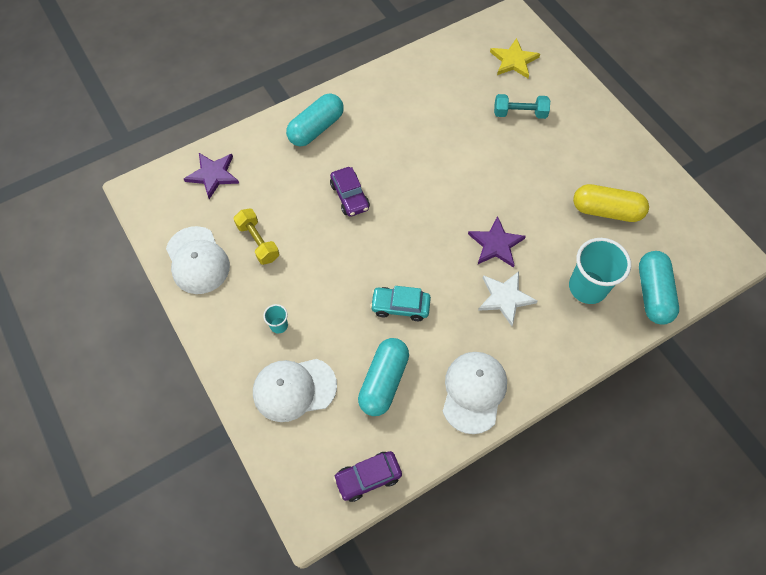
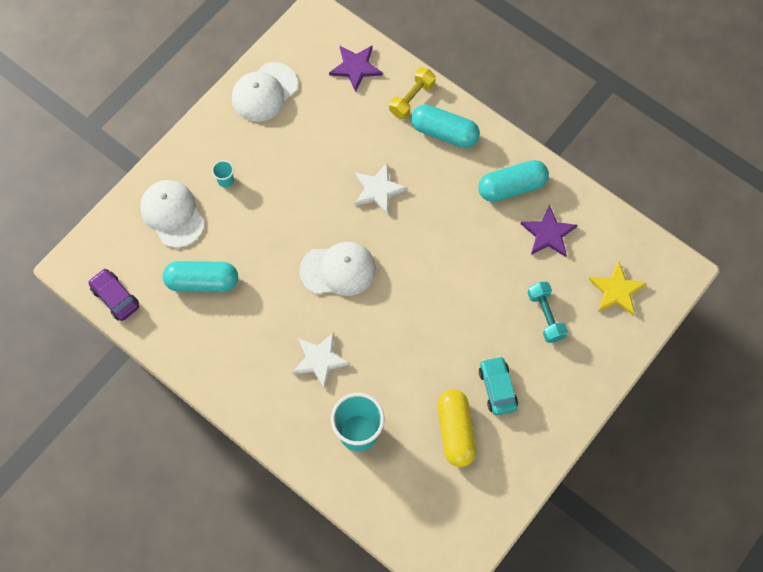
camera: 70 degrees right, 5 degrees up
(258, 242) = (300, 132): yellow dumbbell -> yellow dumbbell (412, 98)
(350, 196) = (378, 190): purple car -> white star
(400, 306) = (278, 272): turquoise car -> turquoise car (497, 388)
(473, 392) = (217, 358): white cap -> white cap (338, 270)
(496, 244) = (375, 336): purple star -> purple star (548, 234)
(652, 293) = (374, 496): turquoise capsule -> turquoise capsule (511, 187)

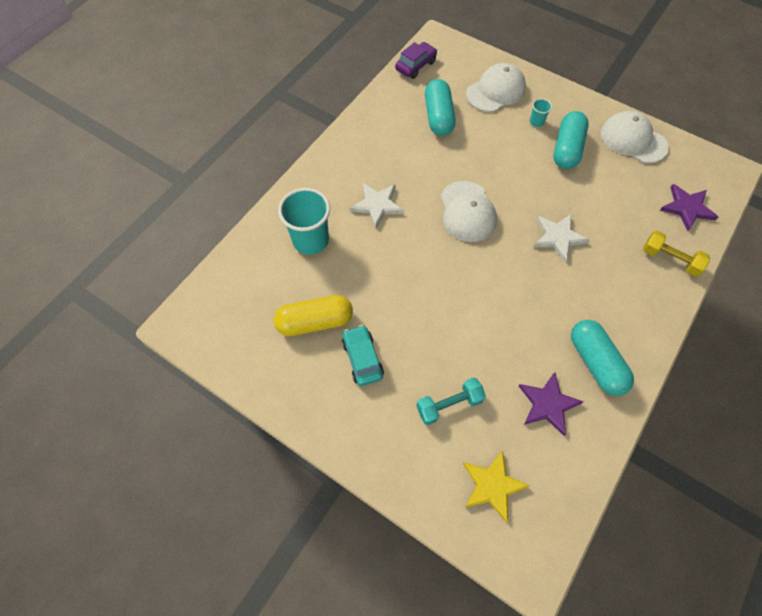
camera: 85 degrees right, 5 degrees down
(444, 133) = (640, 292): turquoise capsule -> turquoise capsule (567, 149)
(497, 388) = (362, 358): turquoise car -> turquoise car turned 90 degrees counterclockwise

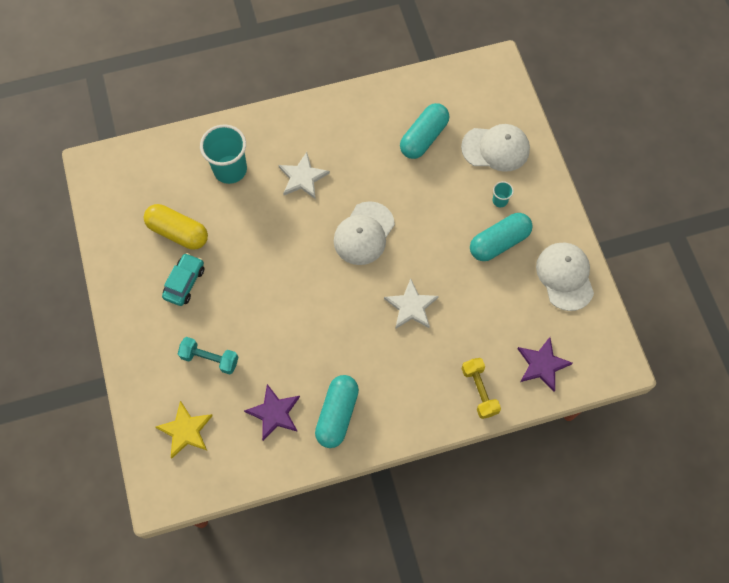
camera: 40 degrees right, 5 degrees up
(415, 66) = (452, 77): purple car -> none

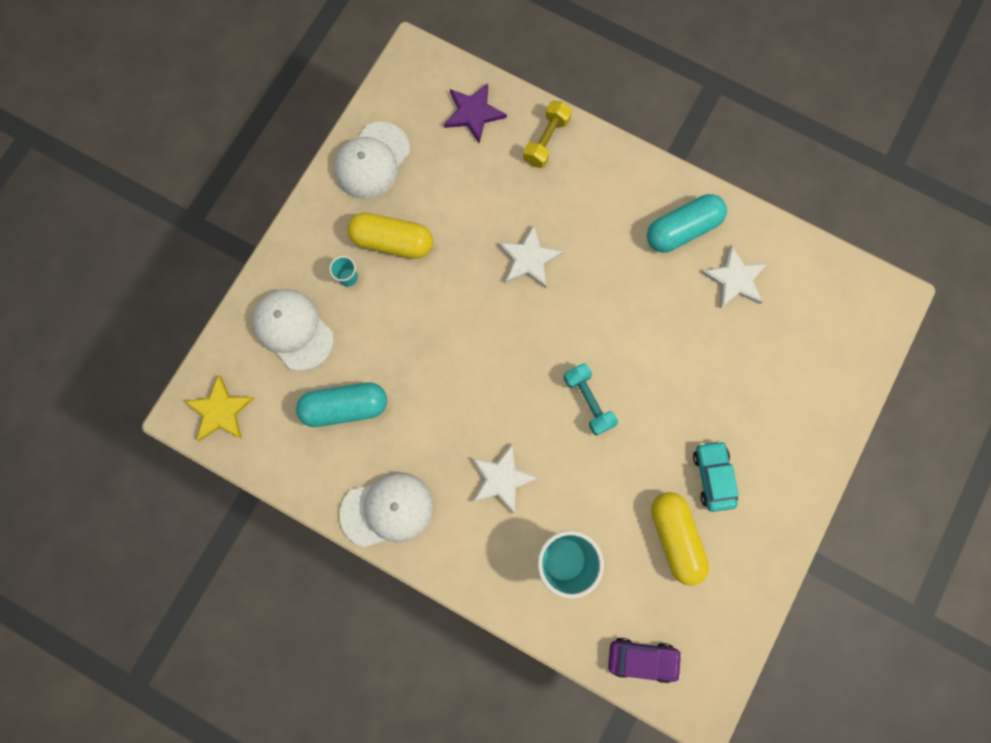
camera: 135 degrees left, 10 degrees up
(144, 161) = (642, 658): none -> purple car
(184, 282) = (712, 476): turquoise car -> turquoise car turned 105 degrees clockwise
(185, 430) = (825, 334): yellow star -> yellow star (220, 411)
(210, 359) = (751, 379): turquoise dumbbell -> turquoise dumbbell (588, 401)
(274, 413) = (735, 279): purple star -> white star
(364, 233) = (501, 365): white cap -> white cap (387, 509)
(499, 242) = (392, 241): turquoise capsule -> yellow capsule

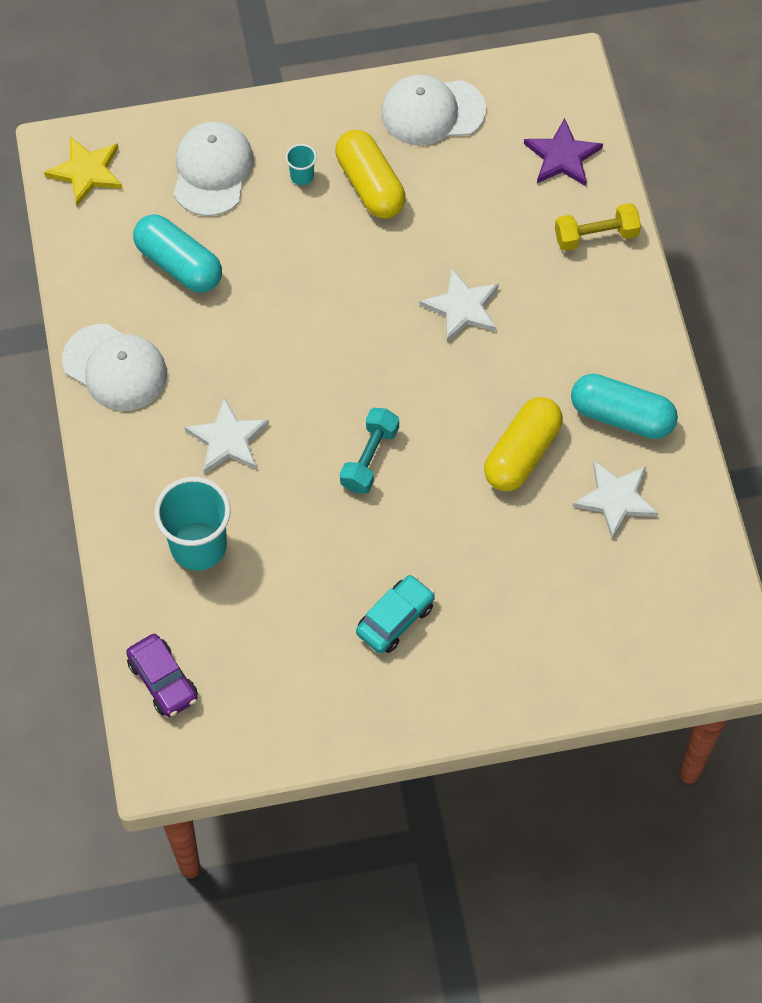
camera: 50 degrees right, 15 degrees down
(675, 537) = (305, 628): yellow capsule -> yellow capsule (522, 454)

